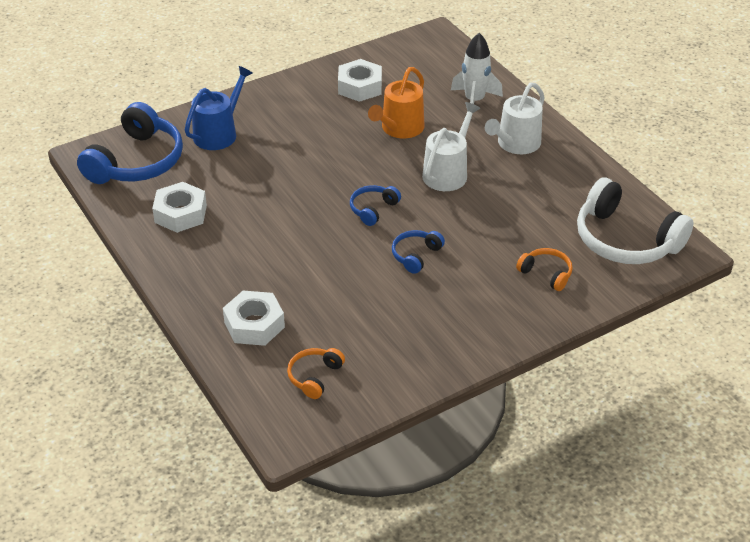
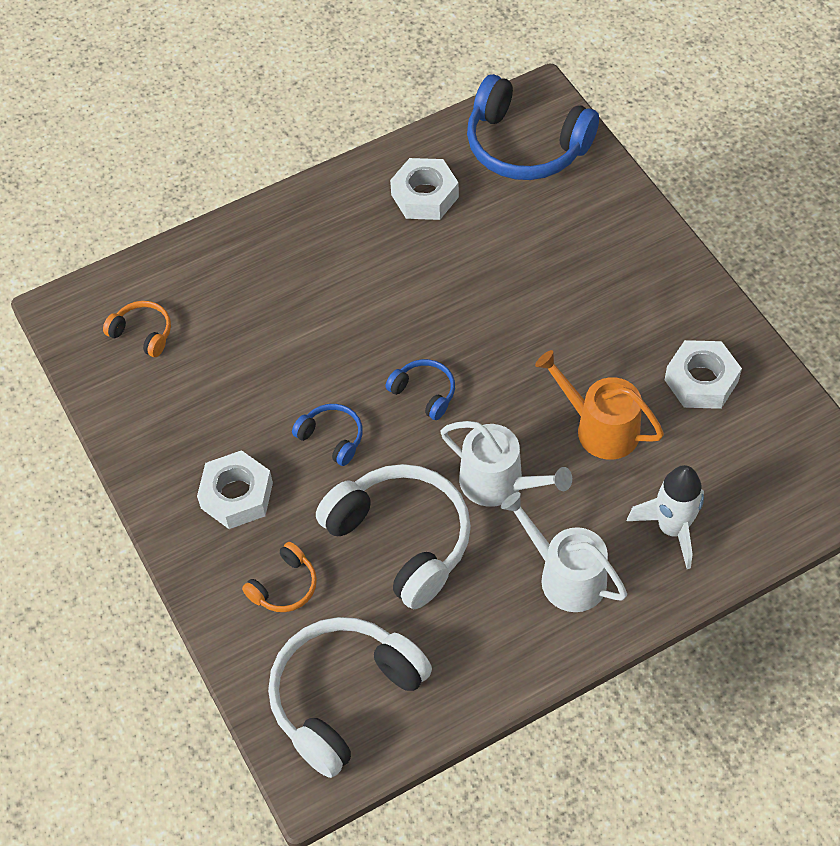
camera: 95 degrees right, 15 degrees up
(219, 133) = (585, 223): blue watering can -> none
(254, 325) = (229, 276): white nut -> white nut (237, 495)
(499, 217) = (401, 539): none -> white headphones

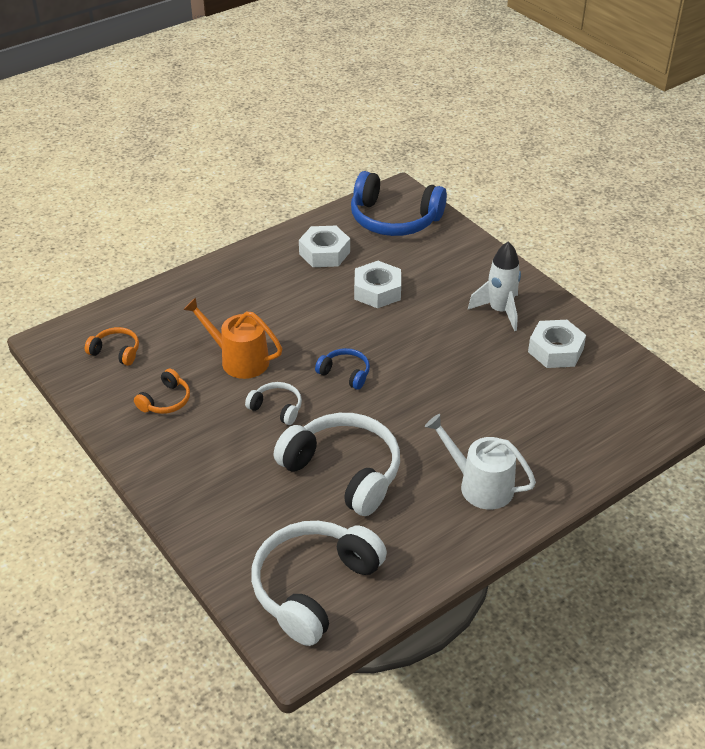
camera: 10 degrees left, 15 degrees down
(237, 495) = (205, 453): white nut -> white nut (377, 291)
(284, 586) = (252, 512): orange headphones -> orange headphones (166, 401)
(332, 438) = (277, 408): blue headphones -> white headphones
(498, 483) = (414, 427): white watering can -> none
(600, 428) = (486, 386): orange watering can -> orange watering can (239, 360)
(672, 529) = (556, 446): white rocket -> white rocket (500, 311)

